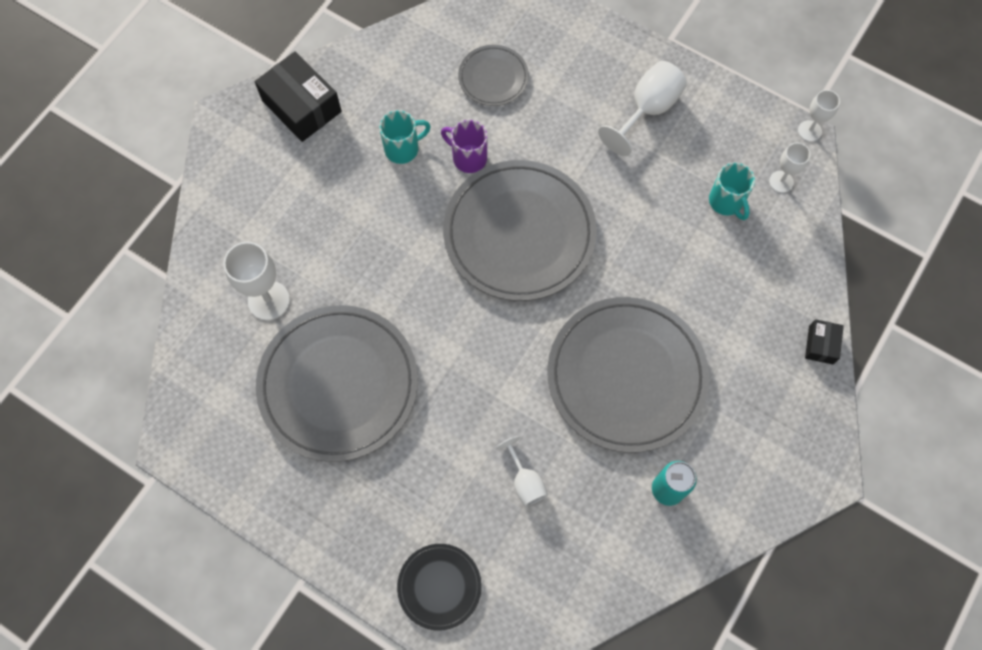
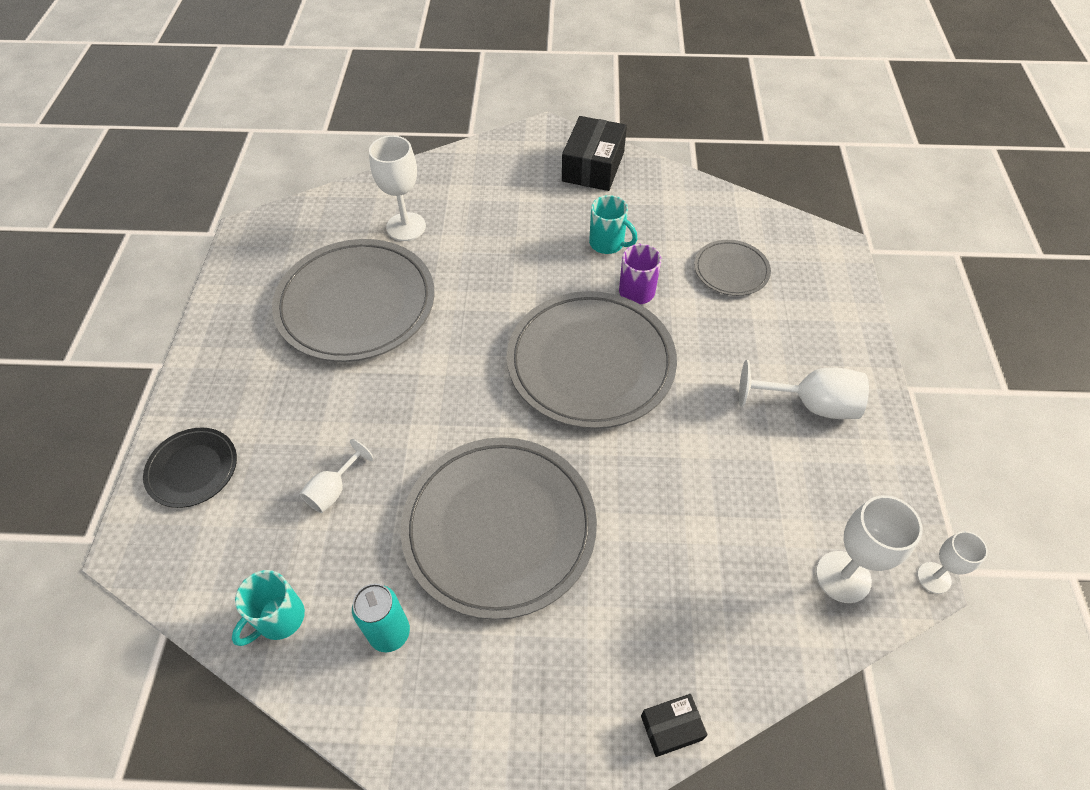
camera: 60 degrees right, 15 degrees down
(726, 202) = (770, 530): turquoise mug -> turquoise mug (279, 618)
(781, 181) = (843, 577): white goblet -> white goblet, size x1.65

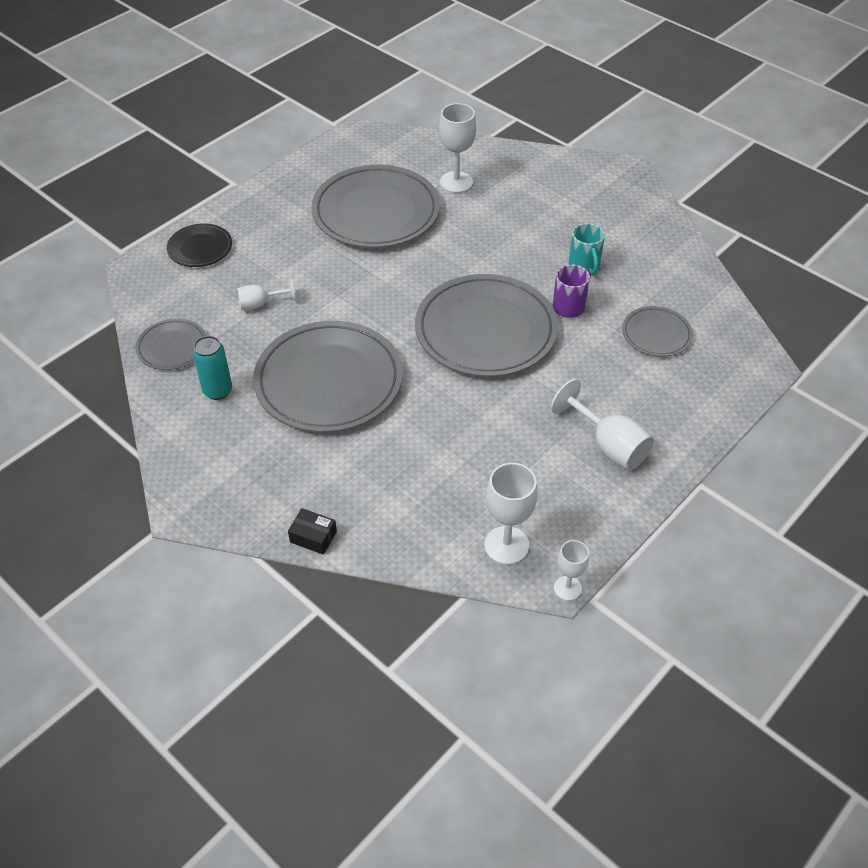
camera: 40 degrees right, 5 degrees down
(279, 618) = (172, 347): turquoise mug -> grey plate
(593, 167) = (634, 211): black box -> none

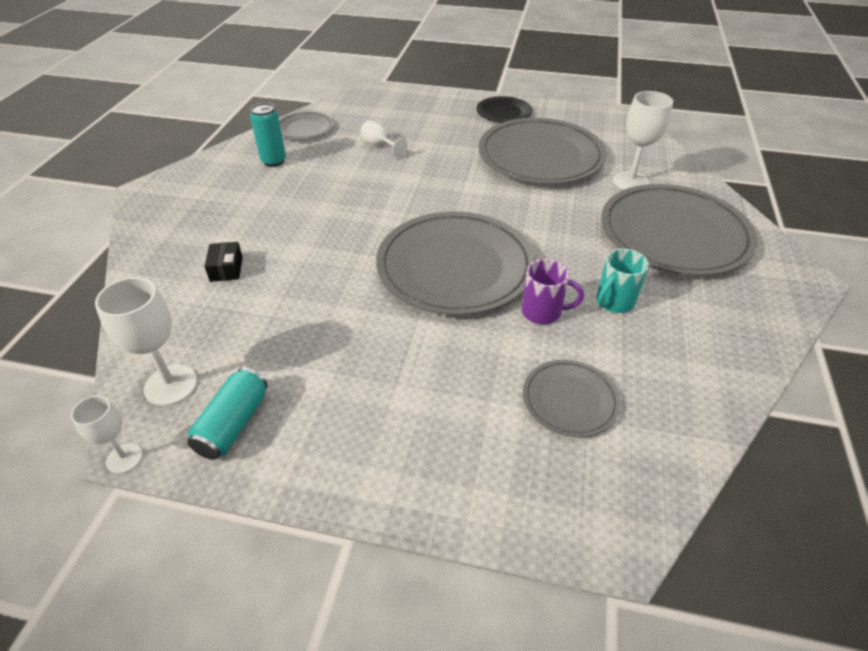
camera: 60 degrees right, 5 degrees down
(200, 248) = (414, 103): black plate -> black plate (504, 112)
(313, 537) = (138, 260): black box -> black box (226, 269)
(329, 381) = (320, 205): grey plate -> grey plate (674, 234)
(572, 515) = (233, 424): none -> turquoise can
(609, 445) = (357, 419): white goblet -> none

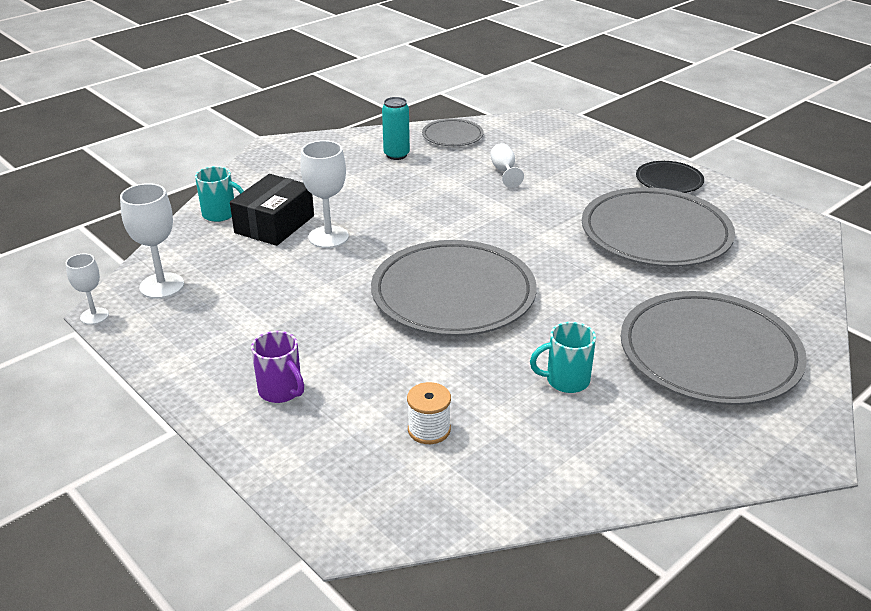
camera: 35 degrees right, 10 degrees down
(158, 281) = (220, 214): none -> turquoise mug
(226, 269) = (274, 224): black box -> black box, size x1.96
(233, 424) = (175, 327): turquoise can -> none
(542, 312) = (488, 359): purple mug -> purple mug (281, 391)
(569, 400) = (429, 429): grey plate -> white spool
(631, 181) = (727, 290): white goblet -> white goblet (328, 237)

